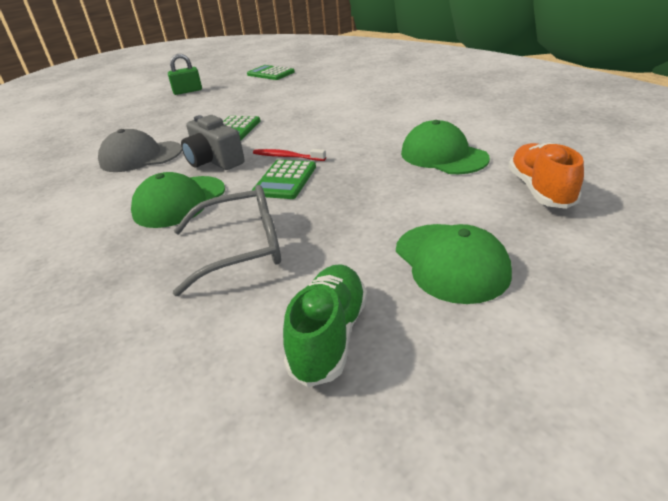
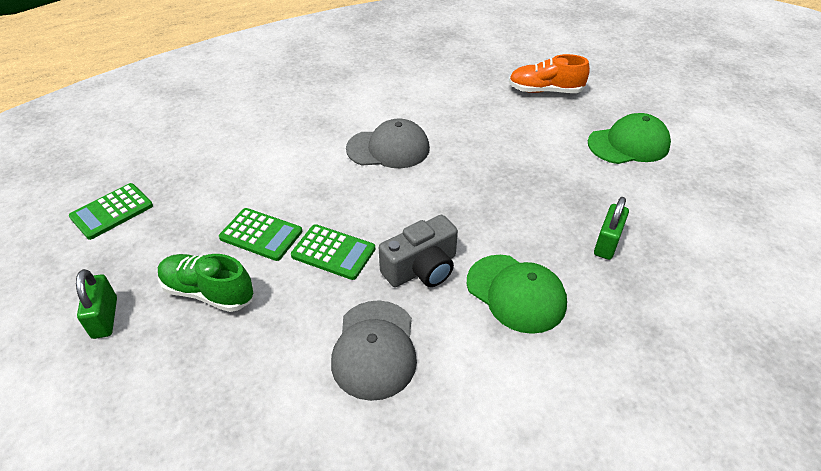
camera: 85 degrees left, 10 degrees up
(242, 248) = (607, 243): grey glasses -> green padlock
(285, 180) = (491, 212): green calculator -> green calculator (261, 234)
(287, 157) = (437, 208): red toothbrush -> none
(329, 336) = (704, 203): green shoe -> green shoe (208, 292)
(365, 127) = (388, 148): none -> grey cap
(443, 156) = (475, 117): green cap -> none

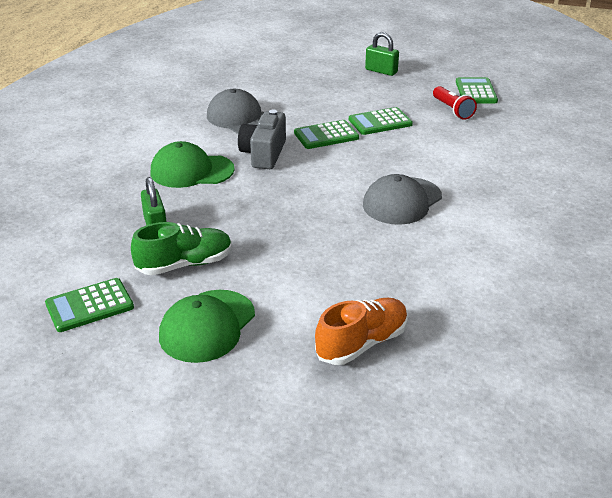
camera: 135 degrees right, 10 degrees down
(180, 204) = (452, 110): none -> red flashlight
(208, 292) = (356, 95): green shoe -> green shoe (185, 264)
(707, 201) = (89, 306): none -> green calculator

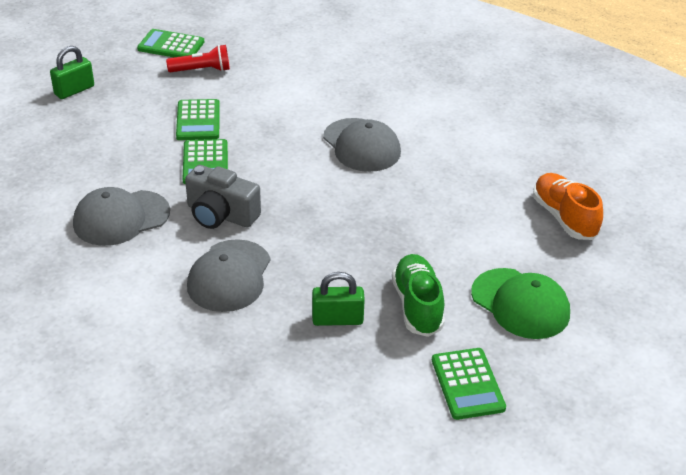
camera: 75 degrees left, 5 degrees up
(191, 171) = (229, 276): green cap -> grey cap

